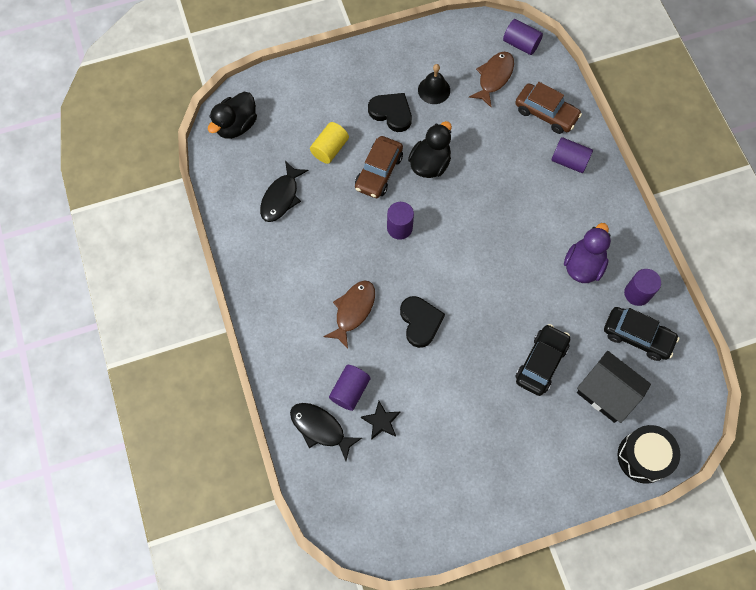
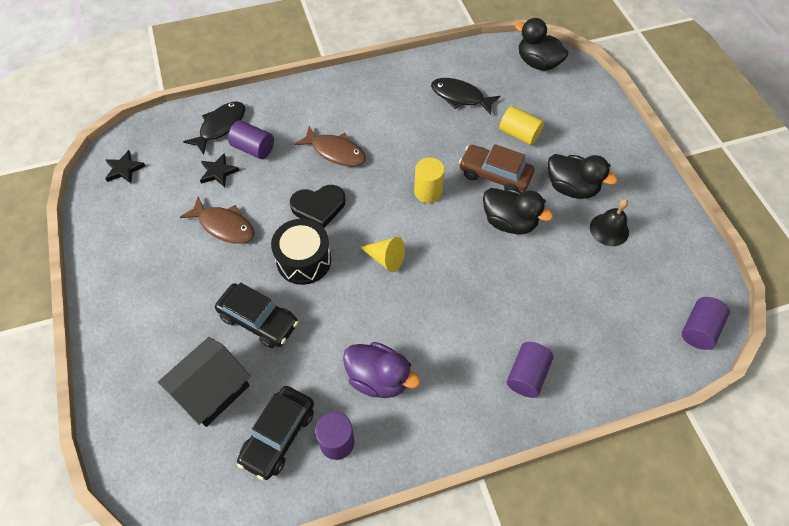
camera: 90 degrees right, 10 degrees down
(380, 520) = (124, 169): none -> black star
(391, 113) = (571, 188): black heart -> black duck
(399, 228) = (428, 192): purple cylinder -> yellow cylinder
(473, 262) = (385, 258): none -> yellow cone
(494, 77) = (639, 294): brown fish -> brown fish (224, 226)
(546, 113) = (596, 352): brown car -> none
(643, 457) = (126, 424): black drum -> black drum (304, 260)

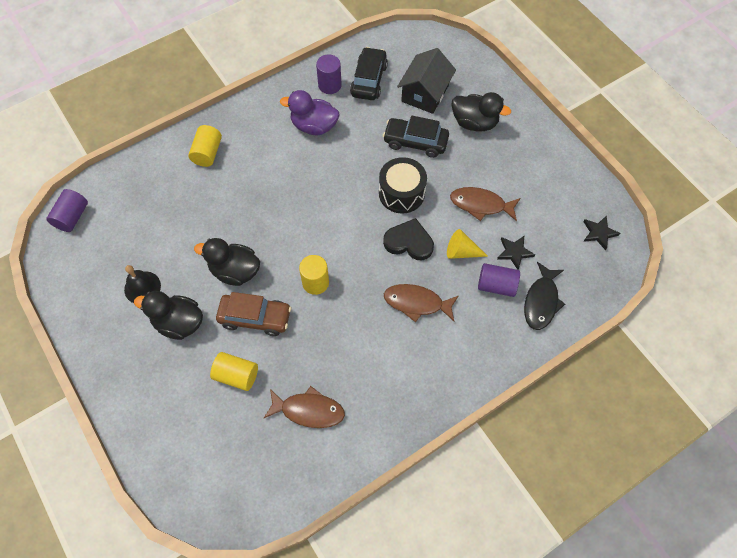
camera: 165 degrees right, 5 degrees up
(318, 207) = (409, 242): black heart -> black heart turned 45 degrees clockwise
(385, 258) = (335, 211): yellow cone -> yellow cone (461, 251)
(460, 97) = (309, 410): black fish -> brown fish
(527, 375) = (207, 153): purple cylinder -> yellow cylinder
(537, 63) = (225, 493): black duck -> black duck (474, 123)

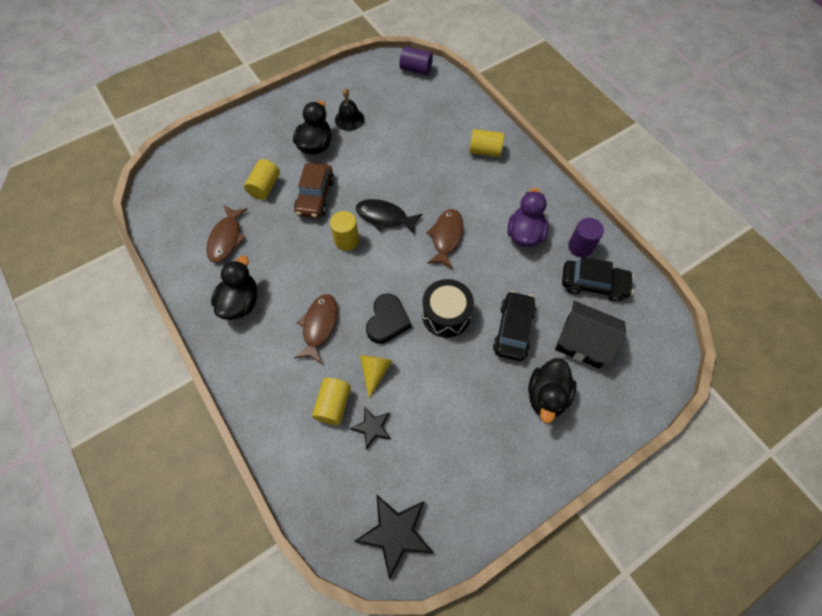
camera: 90 degrees right, 0 degrees up
(235, 271) = (361, 179): black duck -> black duck (240, 302)
(480, 205) = (433, 395): brown fish -> brown fish (446, 237)
(496, 285) = (333, 405): purple cylinder -> yellow cylinder
(541, 301) = (311, 452): black fish -> black fish (385, 217)
(599, 233) = (395, 533): black star -> black star, size x1.74

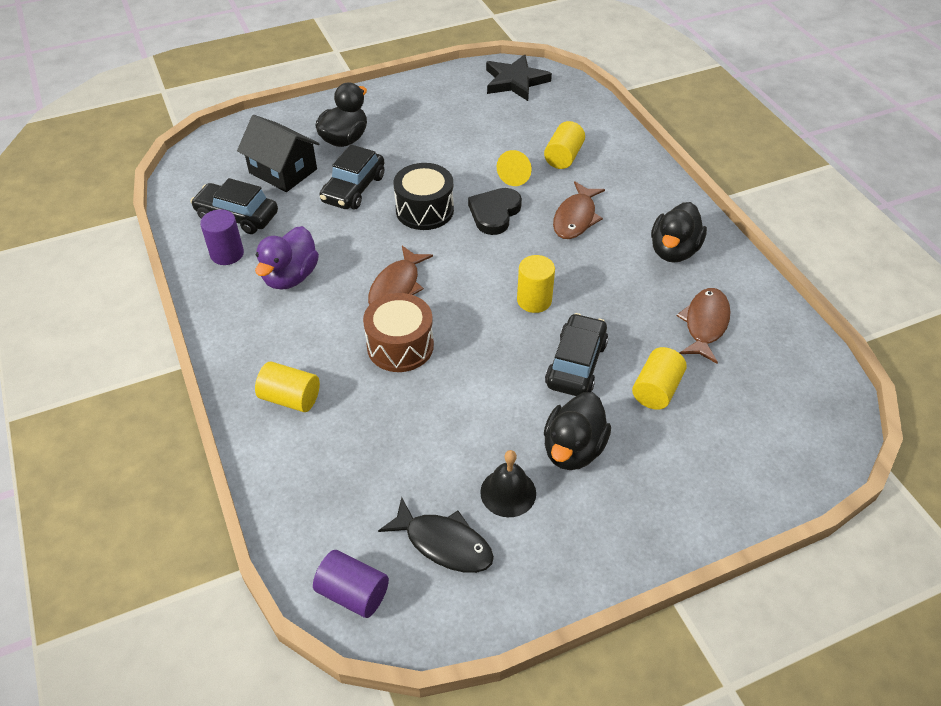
camera: 170 degrees left, 15 degrees down
(315, 196) = (576, 364): brown car -> black car
(372, 428) = (525, 138): black star -> none
(385, 217) = (475, 322): black fish -> black fish (444, 543)
(430, 193) = (400, 346): none -> brown drum

